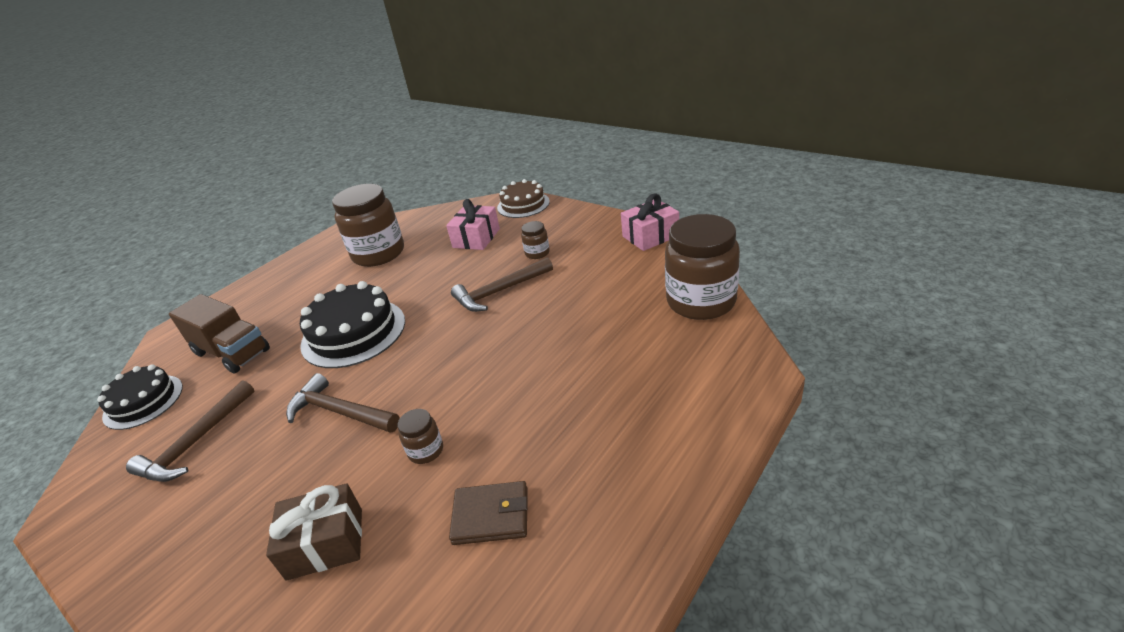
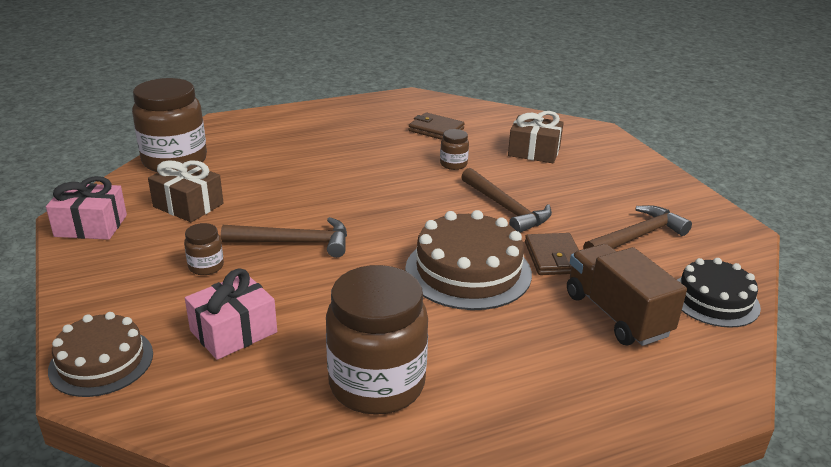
camera: 155 degrees left, 5 degrees down
(283, 377) = (554, 258): none -> brown wallet
(353, 333) = (468, 271): black cake -> brown cake
(616, 277) = (188, 205): none -> brown gift

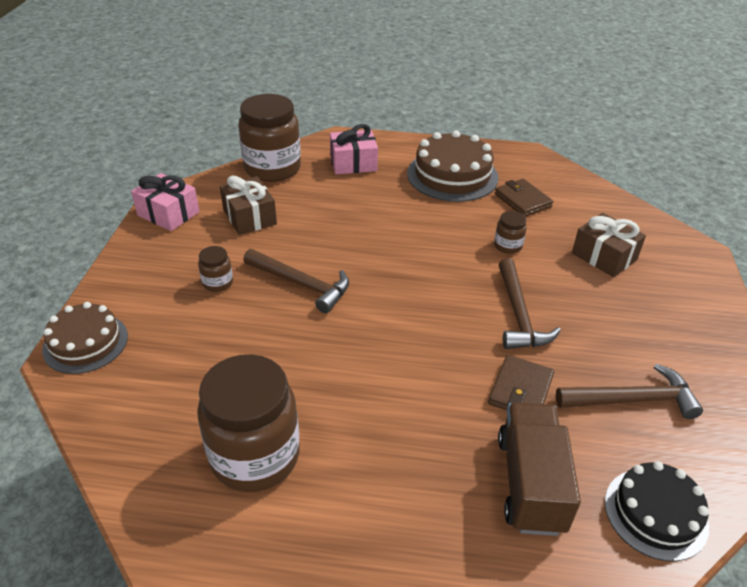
camera: 30 degrees right, 10 degrees up
(233, 331) = (190, 354): pink gift -> pink gift (353, 163)
(468, 271) = (425, 372): brown cake -> brown cake (452, 175)

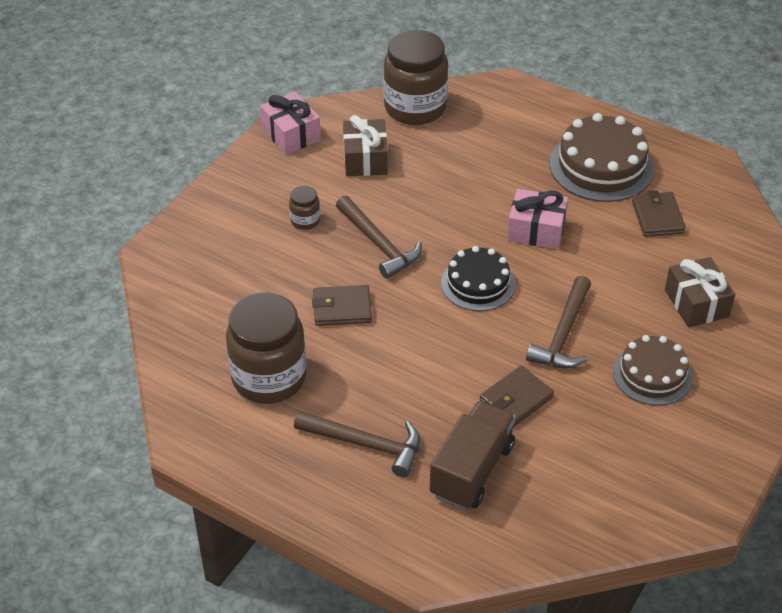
camera: 25 degrees right, 5 degrees up
(85, 343) = (175, 244): brown cake -> brown cake (652, 374)
(297, 355) = (342, 308): none -> brown wallet
(353, 163) = (503, 123): pink gift -> pink gift (536, 230)
(508, 246) = (603, 263): brown jar -> none
(633, 400) = (611, 440): brown hammer -> brown hammer (366, 445)
(655, 513) = (557, 526): black cake -> black cake (478, 283)

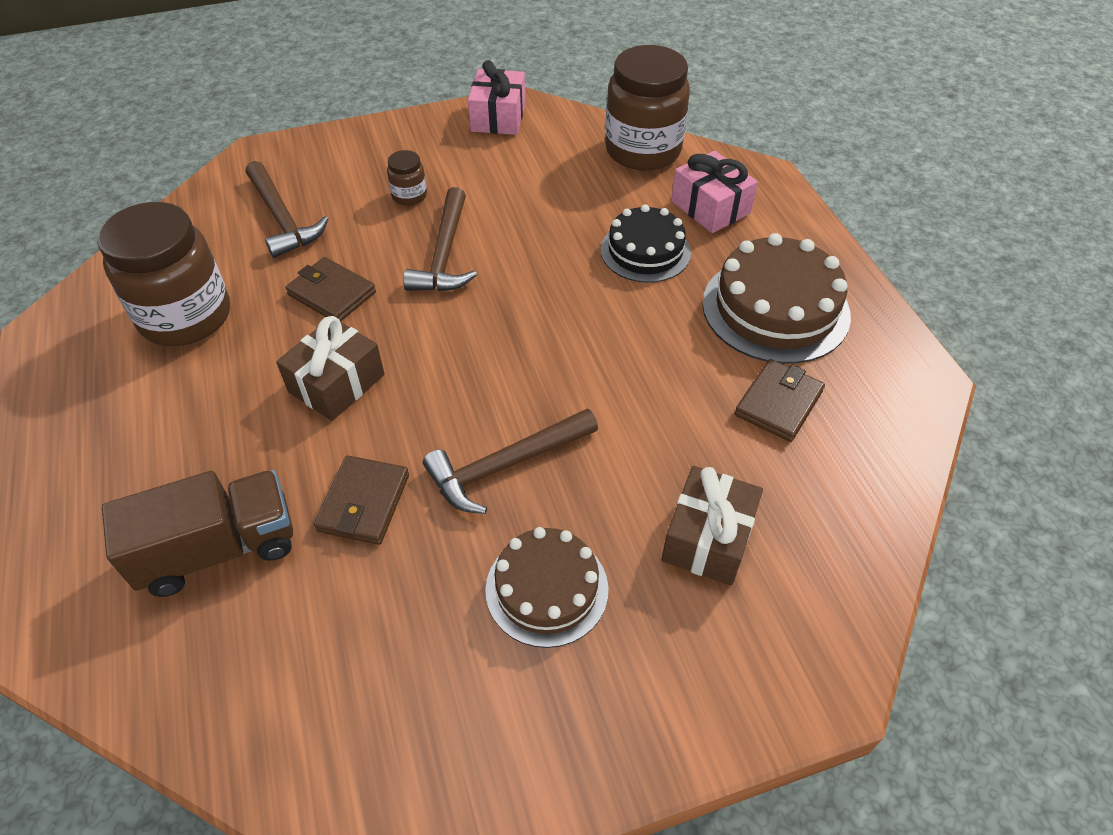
camera: 40 degrees right, 5 degrees up
(365, 159) = (535, 172): brown gift -> brown gift (336, 383)
(366, 445) = (168, 442): brown hammer -> brown hammer (282, 219)
(478, 283) = (487, 351): black cake -> black cake (645, 251)
(516, 399) = (364, 503): brown wallet -> brown wallet turned 75 degrees counterclockwise
(536, 230) = (617, 334): pink gift -> pink gift (710, 207)

